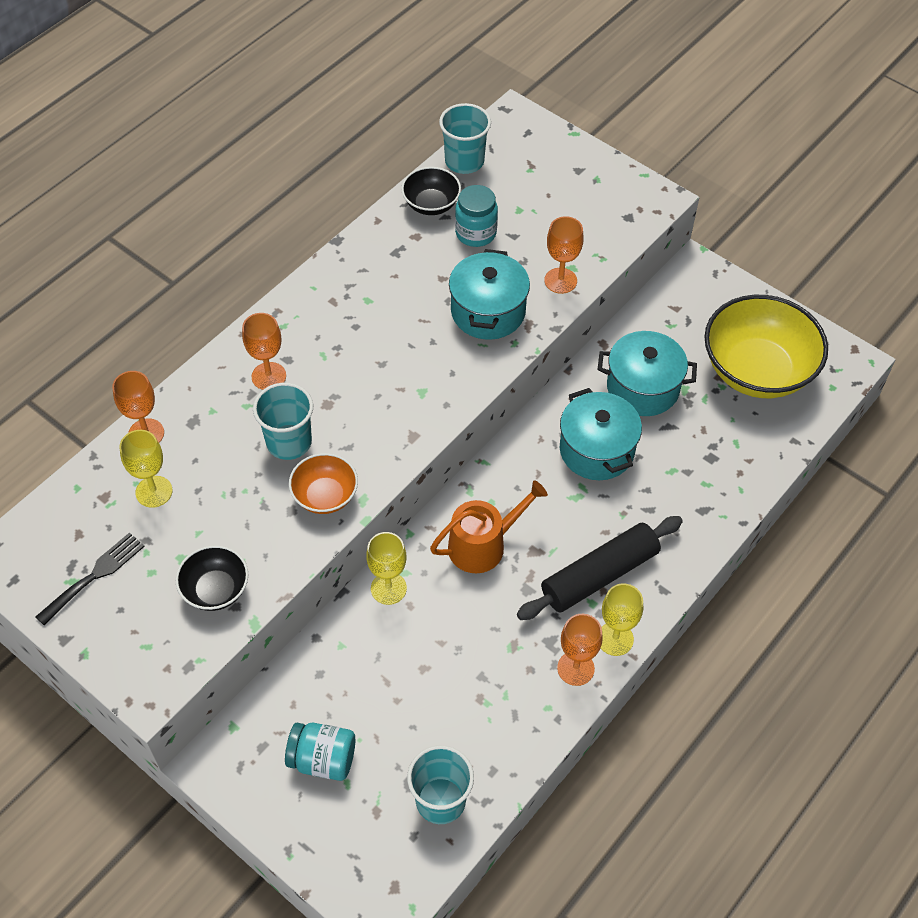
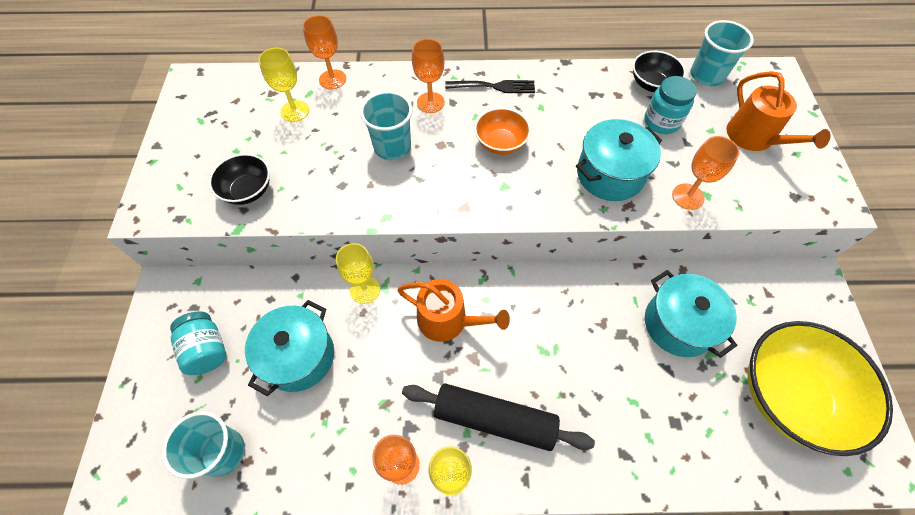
camera: 50 degrees right, 5 degrees up
(94, 576) = (211, 127): black fork -> black fork (494, 87)
(325, 496) = (369, 195): orange bowl -> orange bowl (500, 143)
(555, 191) = (754, 138): none -> orange watering can
(596, 450) = (594, 334): turquoise pot -> turquoise pot (299, 356)

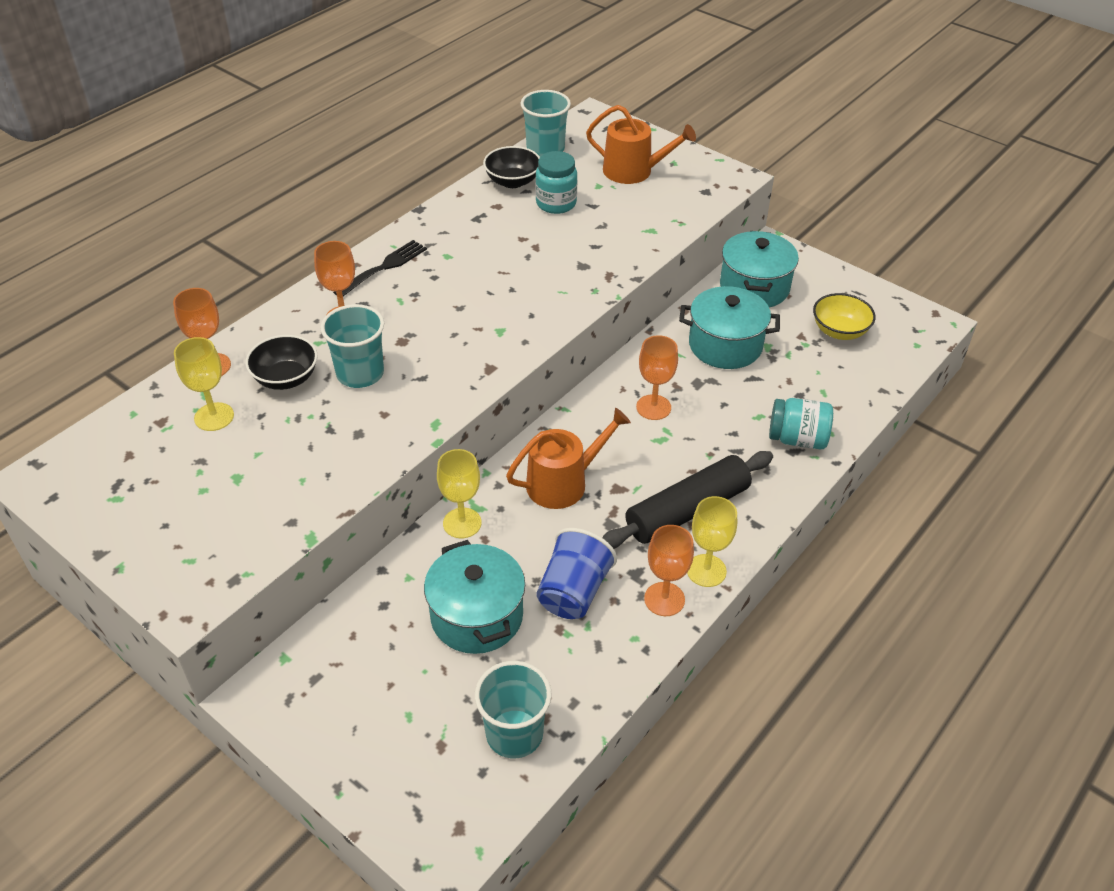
camera: 50 degrees left, 15 degrees down
(207, 350) = (382, 691): turquoise jar -> turquoise jar (797, 439)
(248, 190) = (271, 506): black bowl -> black bowl (286, 378)
(361, 399) = (573, 592): none -> blue cup
(500, 143) = (452, 304): orange bowl -> none
(610, 174) = (568, 265): turquoise pot -> turquoise pot (754, 287)
(688, 196) = (640, 240): orange goblet -> orange goblet (653, 407)
(789, 396) = (839, 331): yellow bowl -> yellow bowl, size x0.50

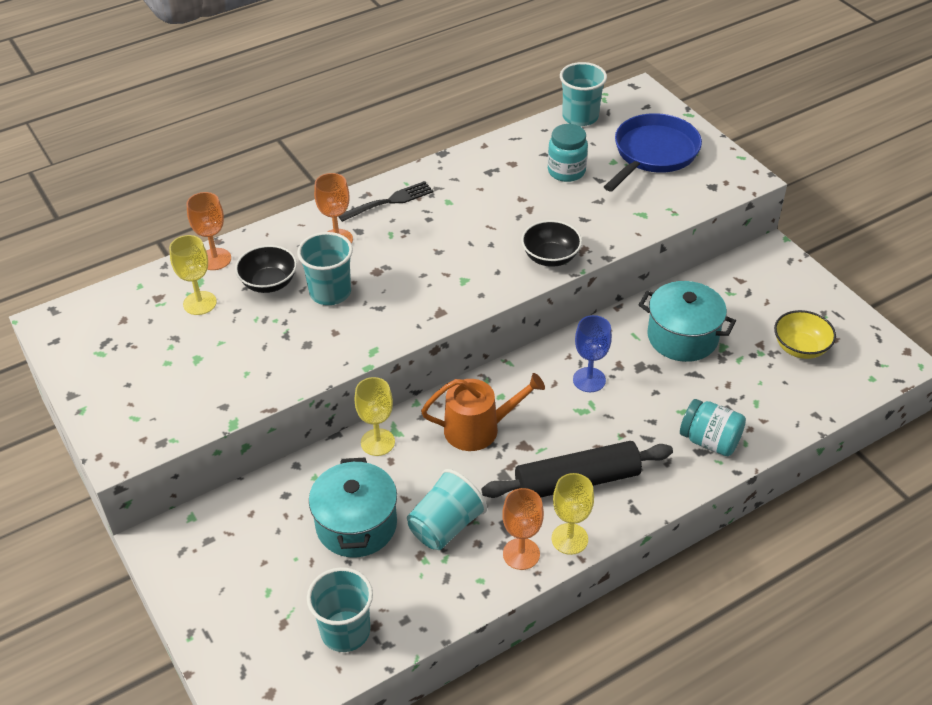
camera: 20 degrees right, 0 degrees up
(512, 181) = (536, 143): black bowl -> black bowl (550, 257)
(573, 592) = (445, 526): blue cup -> turquoise cup
(634, 171) = (653, 154): orange watering can -> blue pan
(653, 407) = (589, 380): orange goblet -> blue goblet
(754, 287) = (736, 287): turquoise pot -> none

